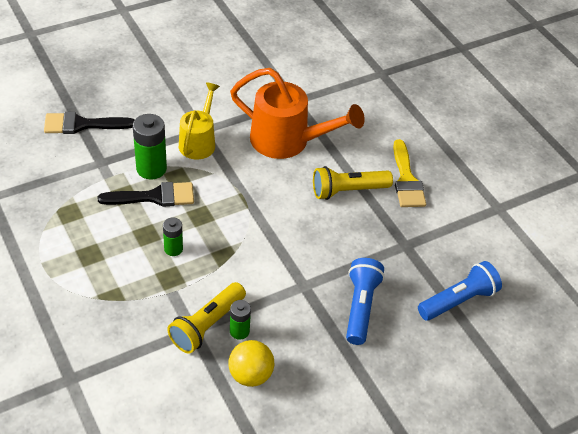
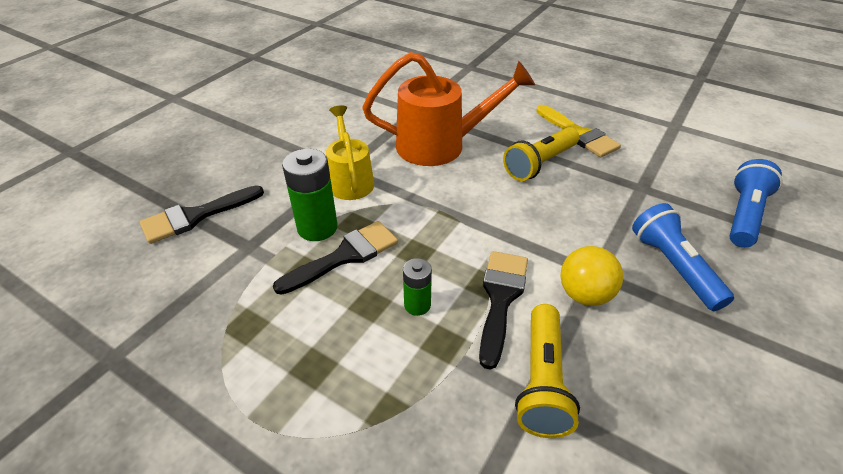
camera: 25 degrees left, 5 degrees down
(227, 270) = (500, 298): none -> black brush
(239, 331) = (585, 366): green battery -> none
(250, 375) = (655, 419): yellow ball -> yellow ball (584, 294)

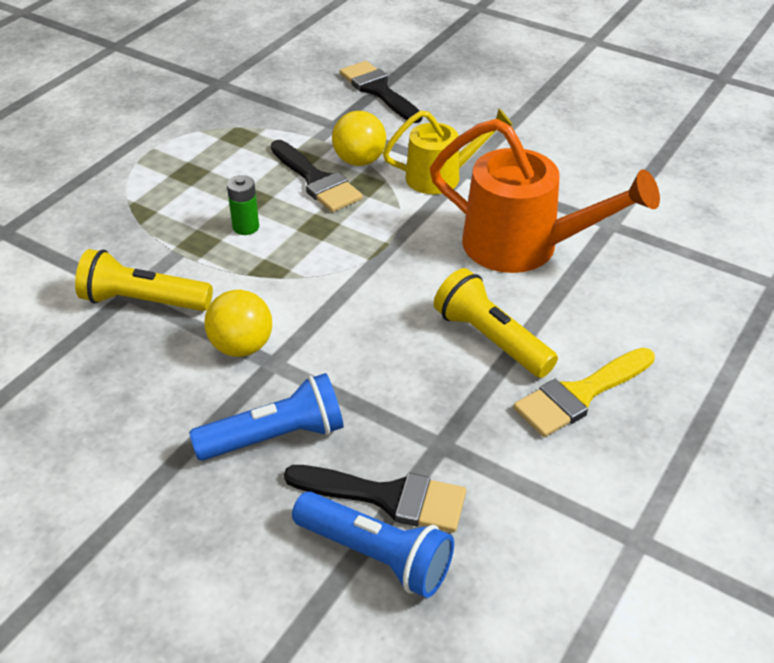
camera: 90 degrees right, 0 degrees up
(317, 228) = (359, 161): green battery -> yellow ball
(441, 145) = (524, 247): orange watering can -> orange watering can turned 60 degrees counterclockwise
(500, 298) = (246, 282): black brush -> black brush (388, 497)

